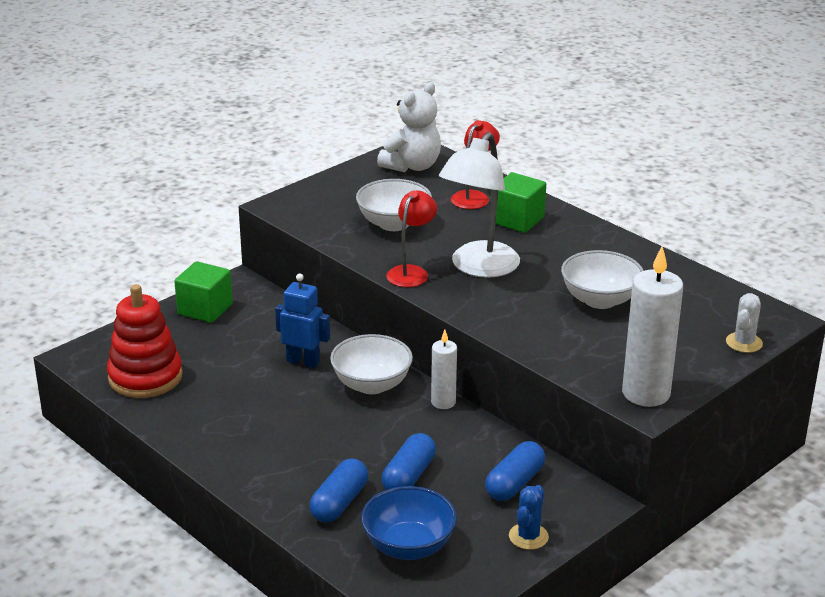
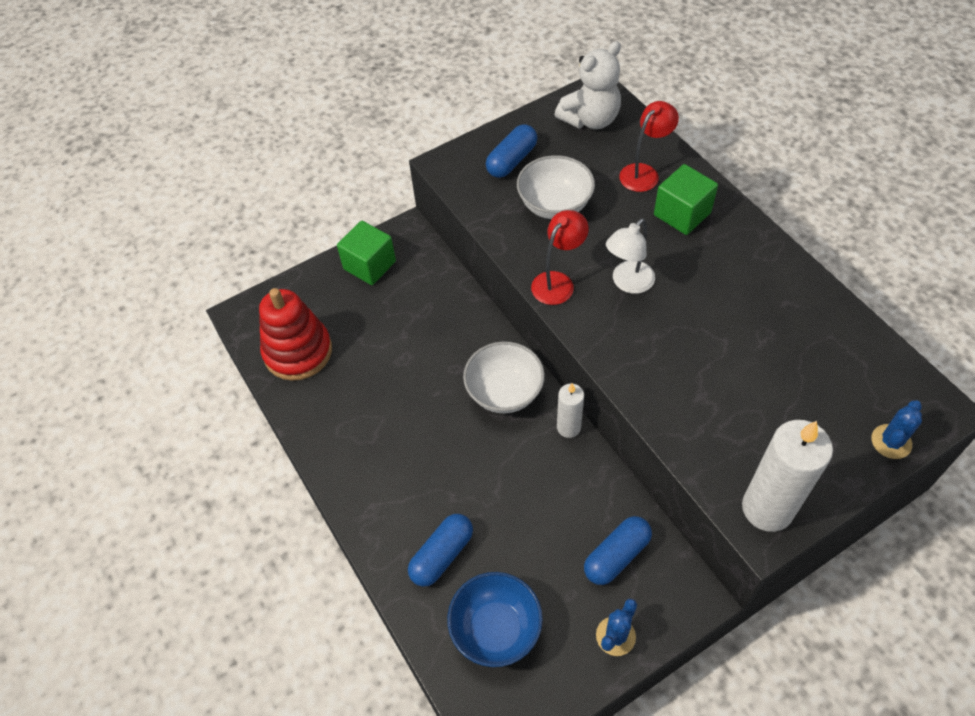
camera: 15 degrees right, 25 degrees up
(303, 361) = (446, 350): blue robot -> none
(409, 476) = (515, 528): blue capsule -> blue capsule (512, 160)
(478, 267) = (628, 283): white lamp -> white lamp, size x0.60
(600, 300) = (745, 350): white bowl -> none
(744, 343) = (891, 442): white cactus -> blue cactus

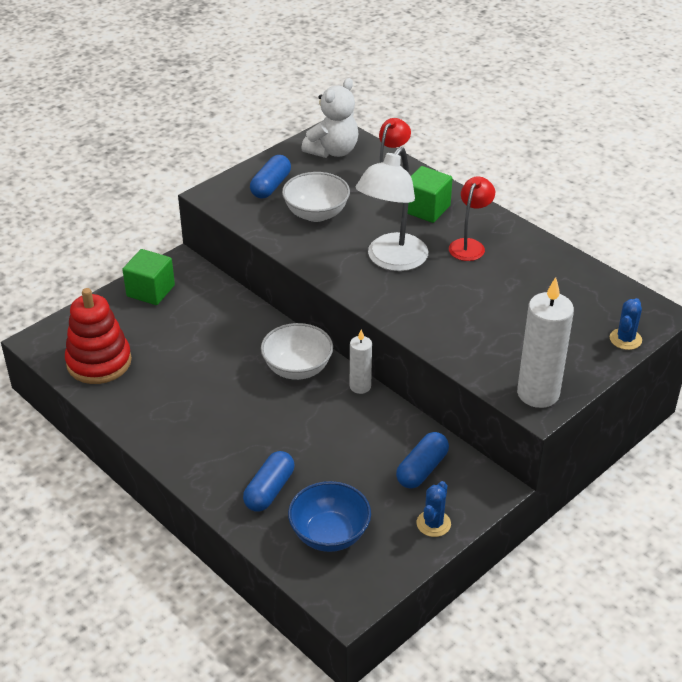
camera: 15 degrees left, 15 degrees down
(558, 282) = (331, 266): red lamp -> red lamp (469, 245)
(628, 283) = (391, 260): white lamp -> white lamp, size x1.66

